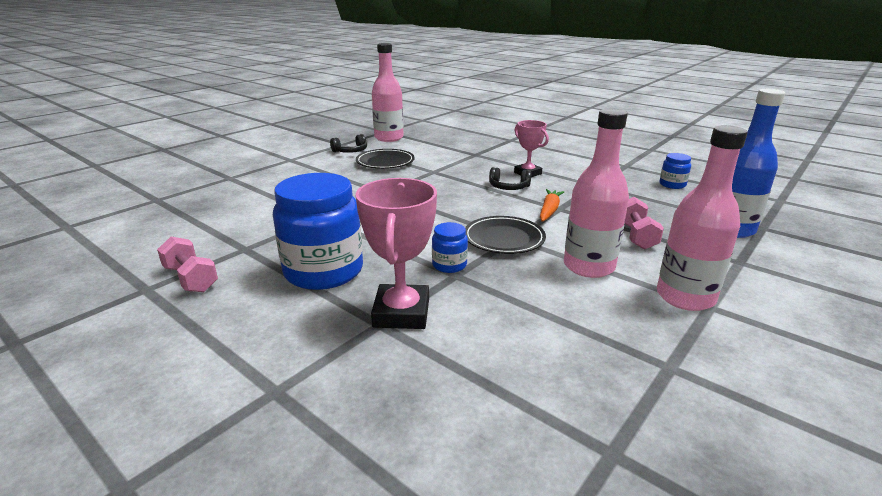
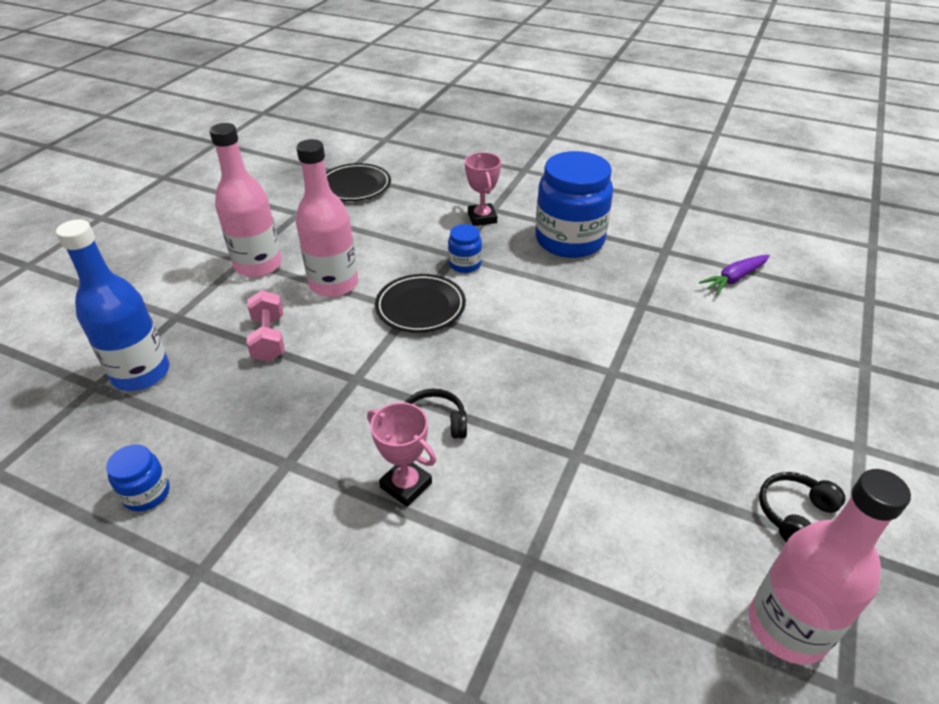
camera: 165 degrees right, 15 degrees up
(191, 279) = (665, 217): pink dumbbell -> none
(224, 222) = (734, 279): none -> purple carrot
(385, 162) = (684, 474): black plate -> black plate (355, 186)
(401, 313) = (482, 218): pink trophy -> pink trophy, size x0.64
(549, 210) = (369, 371): orange carrot -> none

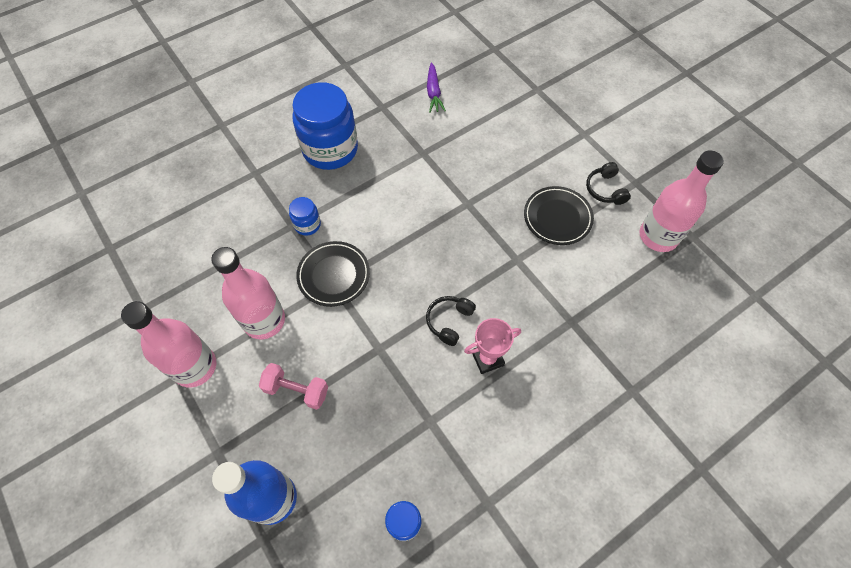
camera: 60 degrees left, 20 degrees up
(355, 186) = (138, 249): black plate -> black plate (557, 217)
(482, 218) = (261, 185): pink trophy -> none

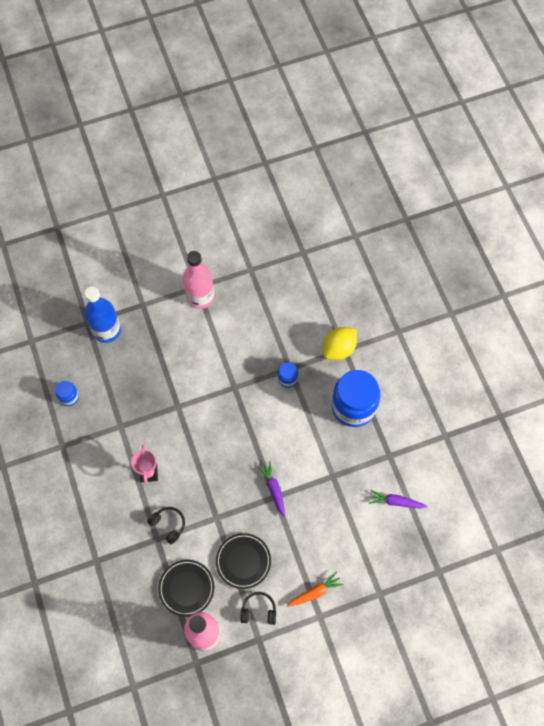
camera: 105 degrees right, 5 degrees up
(255, 178) = (339, 349): none -> yellow lemon
(264, 320) = (219, 340): pink bottle -> none
(297, 390) = (166, 352): pink dumbbell -> none
(334, 275) = (240, 389): black plate -> black plate (186, 588)
(449, 321) = (183, 456): black headphones -> black headphones (168, 525)
(459, 207) = (273, 489): none -> purple carrot
(561, 142) = (315, 592): none -> orange carrot

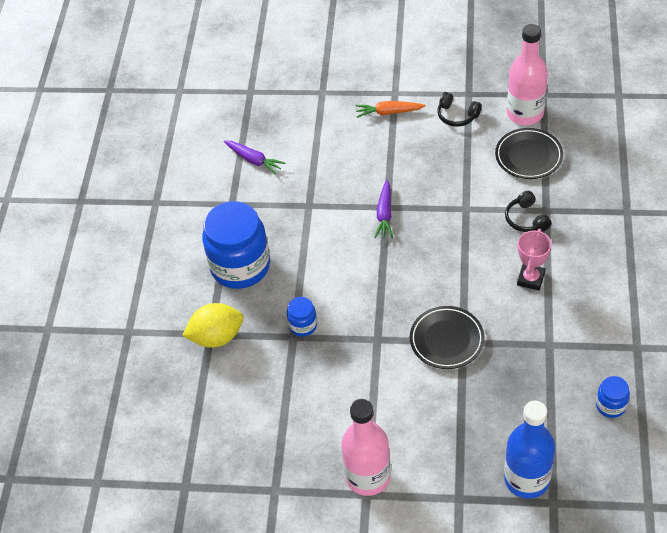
camera: 150 degrees left, 15 degrees down
(243, 561) = (453, 160): black plate -> black plate (446, 340)

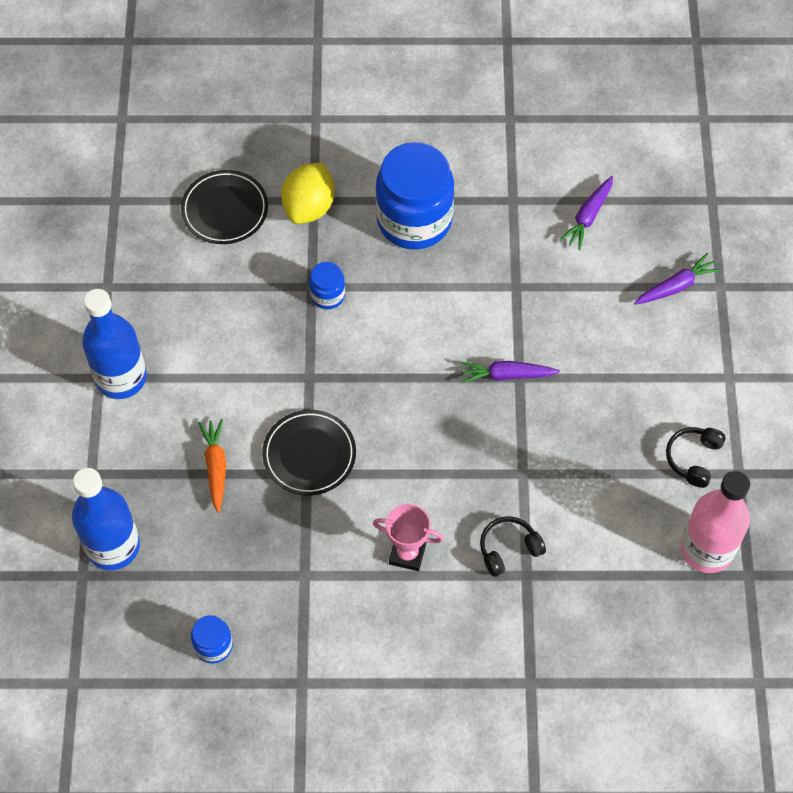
camera: 80 degrees right, 10 degrees up
(216, 337) = (309, 207): yellow lemon -> yellow lemon turned 45 degrees clockwise
(319, 115) = (676, 286): none -> purple carrot
(368, 477) = (121, 378): pink bottle -> blue bottle
(388, 112) = (690, 371): orange carrot -> orange carrot (216, 467)
(528, 156) = (624, 553): black plate -> black plate (225, 210)

